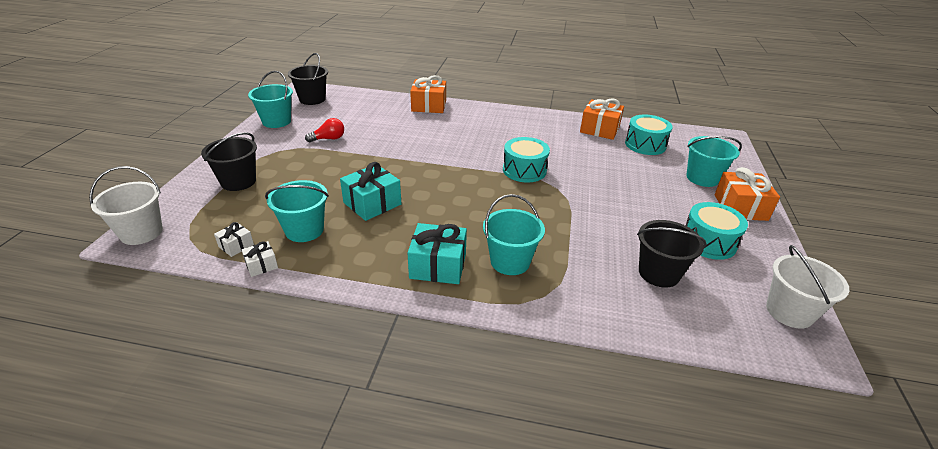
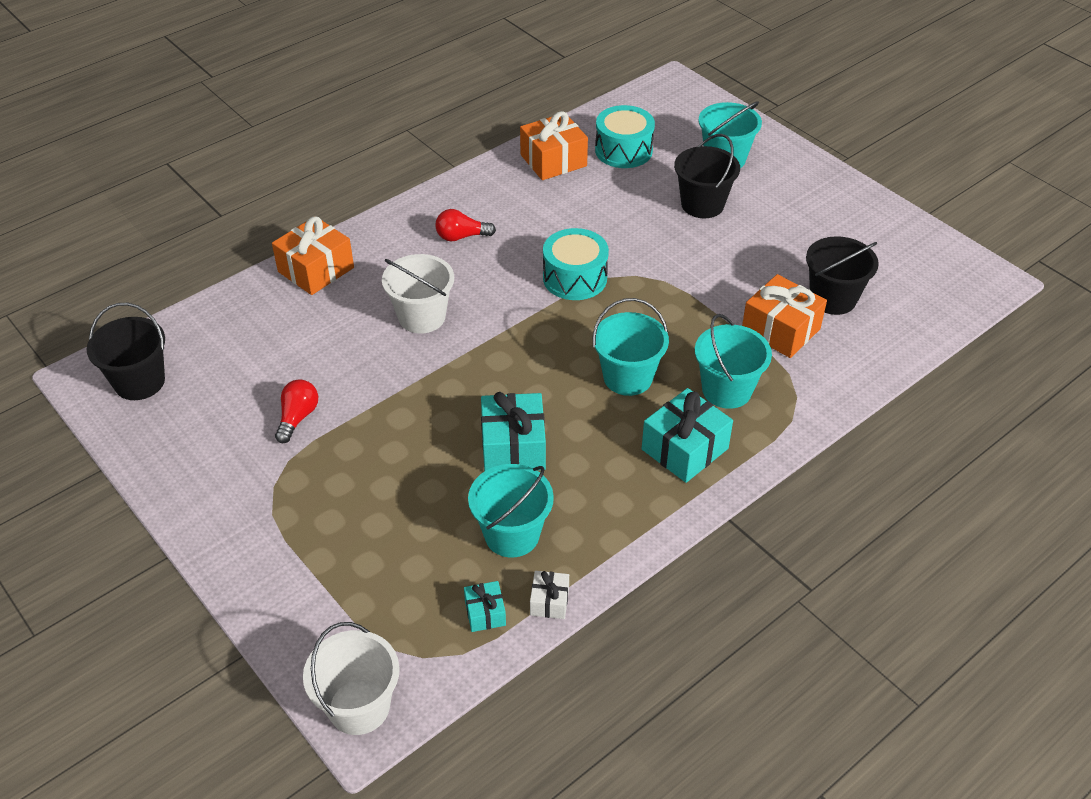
camera: 50 degrees left, 10 degrees up
(236, 246) = (485, 613): white gift -> turquoise gift
(238, 181) = (321, 561): black bucket -> black bucket (702, 204)
(276, 121) = (172, 453): turquoise bucket -> turquoise bucket (628, 377)
(504, 128) = (461, 236): none -> red light bulb
(708, 242) = (821, 234): turquoise drum -> none
(740, 207) = (793, 173): orange gift -> orange gift (780, 330)
(789, 312) = (941, 258): white bucket -> white bucket (422, 317)

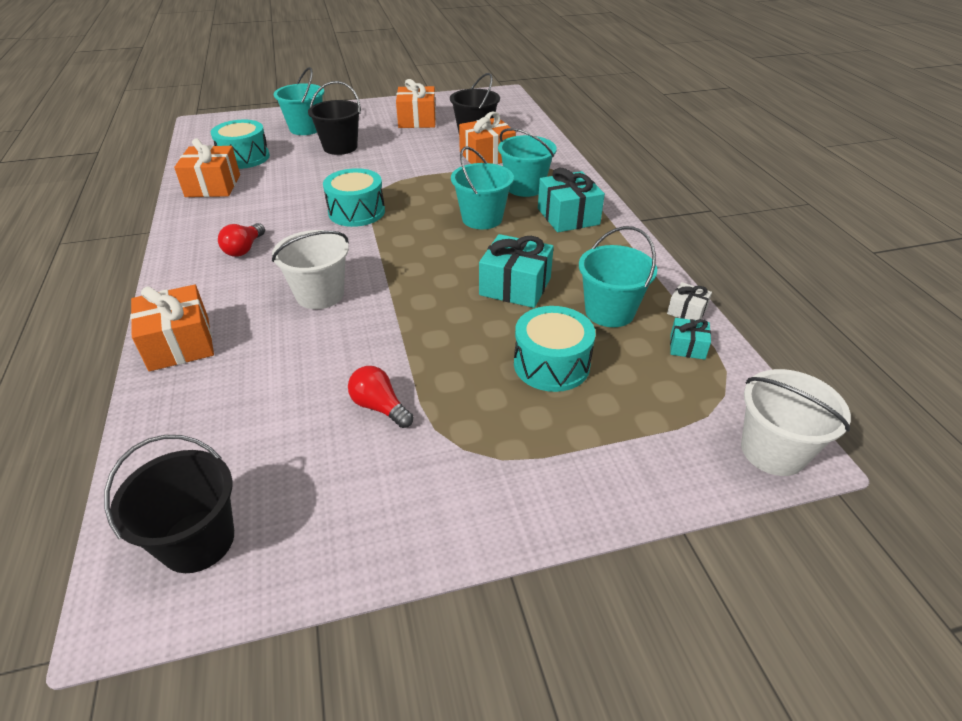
camera: 65 degrees left, 5 degrees down
(404, 511) = (551, 364): none -> turquoise drum
(828, 234) = (417, 120): none -> orange gift

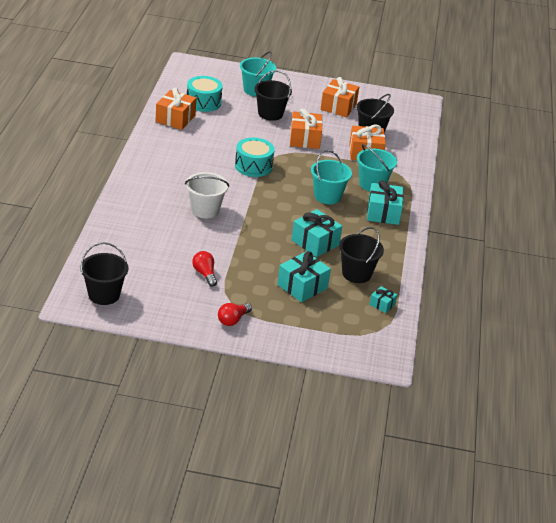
camera: 20 degrees right, 5 degrees down
(180, 343) = (123, 211): orange gift -> orange gift (305, 139)
(244, 249) = (176, 169): red light bulb -> red light bulb (233, 320)
(551, 364) = (302, 286): turquoise drum -> turquoise gift
(609, 311) = (356, 273): turquoise bucket -> black bucket
(686, 311) = (400, 289): white gift -> none
(773, 451) = (377, 358): white bucket -> none

